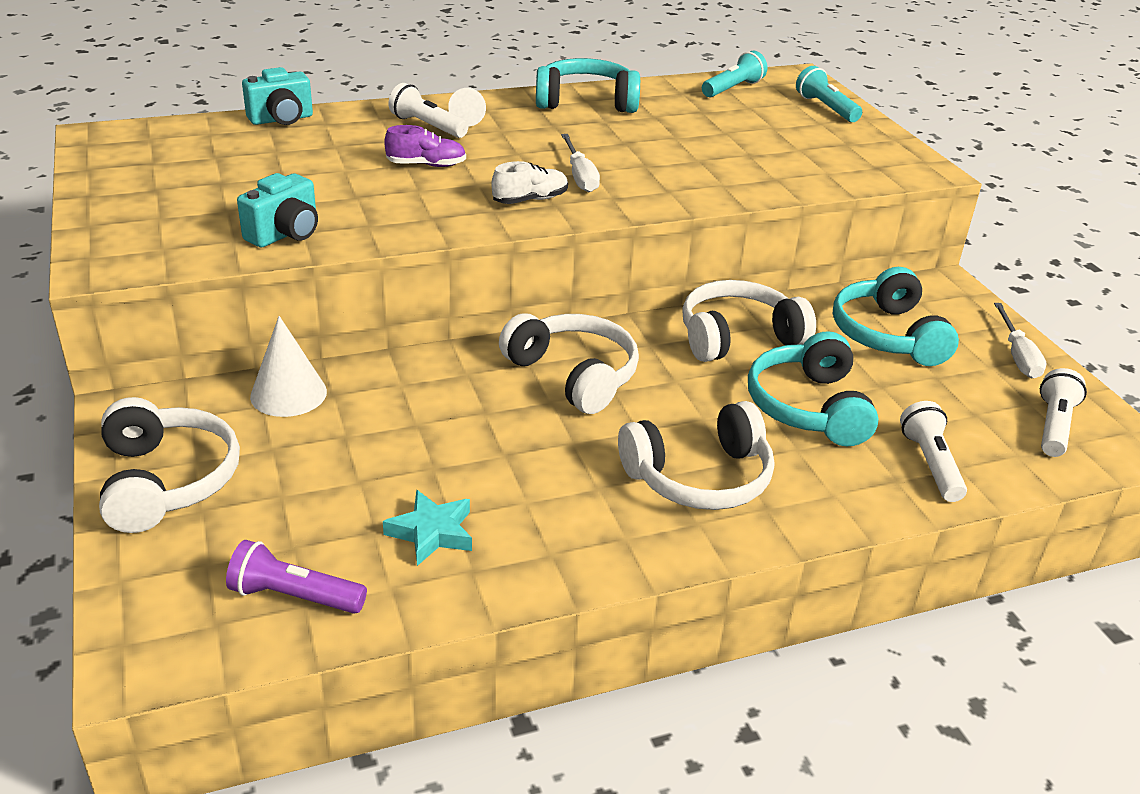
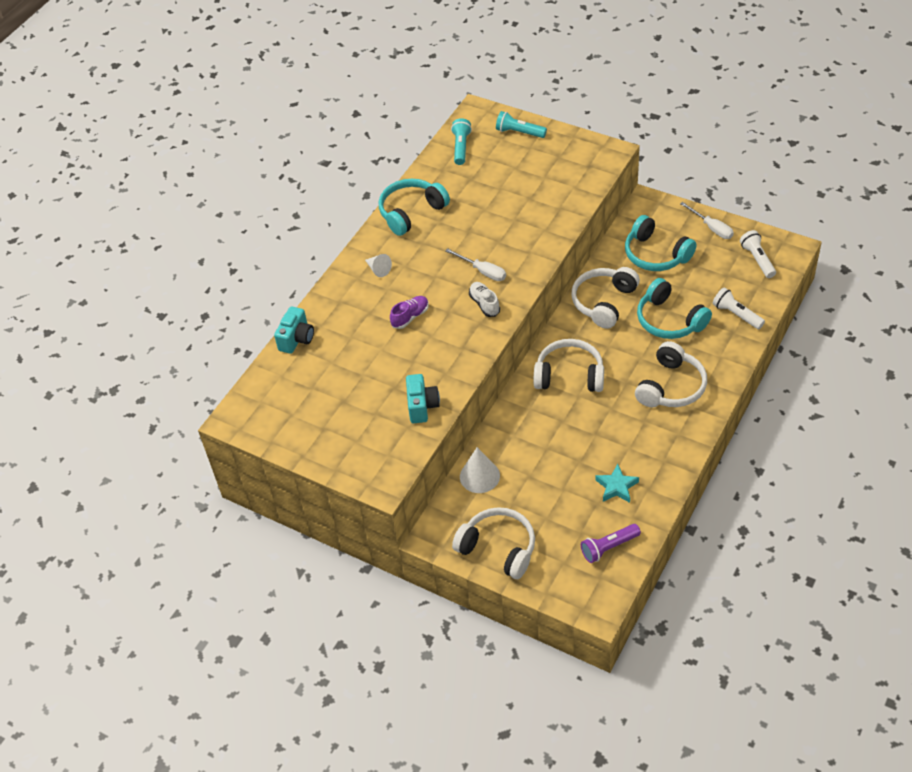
camera: 35 degrees left, 15 degrees up
(427, 126) = (369, 289): white flashlight -> none
(530, 200) = (484, 304): white shoe -> white shoe turned 45 degrees counterclockwise

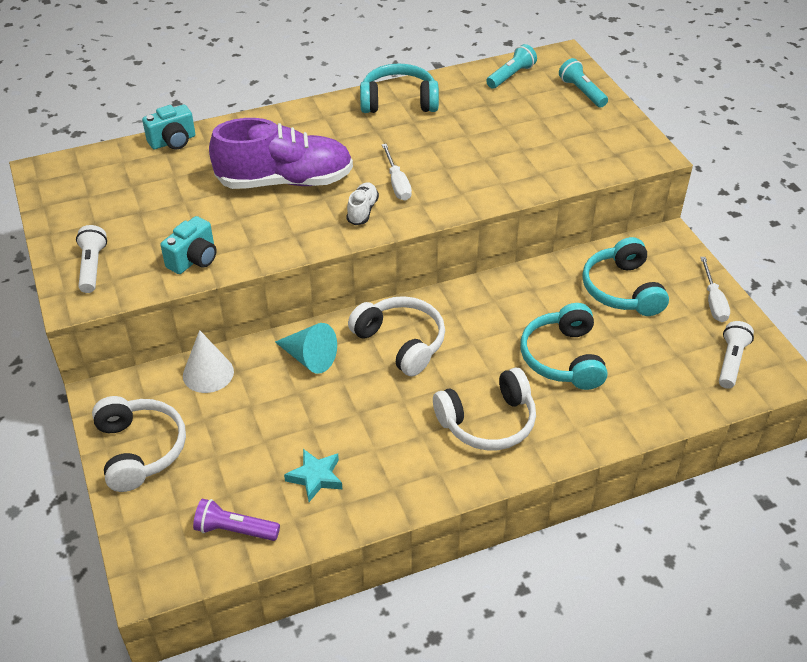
camera: 35 degrees right, 5 degrees down
(378, 269) = (310, 129): white cone -> none
(410, 317) = (285, 181): purple shoe -> purple shoe, size x2.37
(528, 423) = (309, 358): none -> turquoise cone
(604, 302) = (516, 300): white headphones -> none
(736, 315) = (643, 400): white flashlight -> white flashlight (92, 267)

